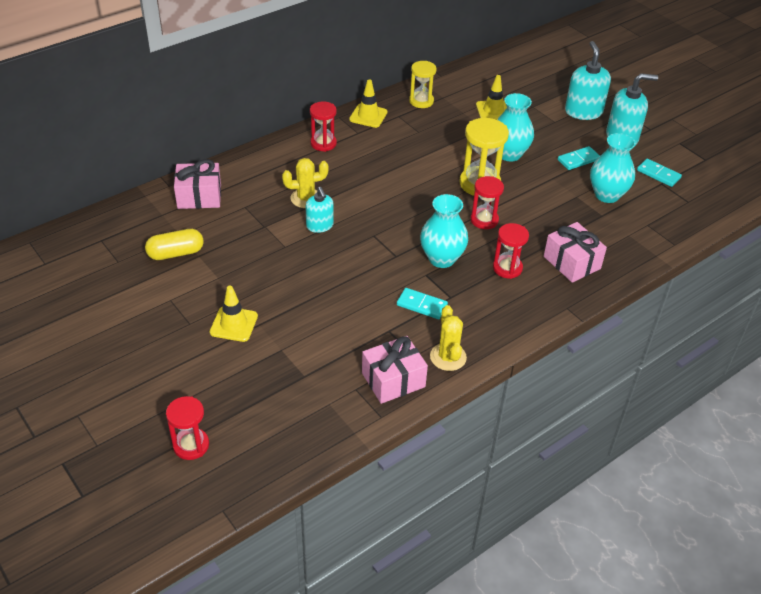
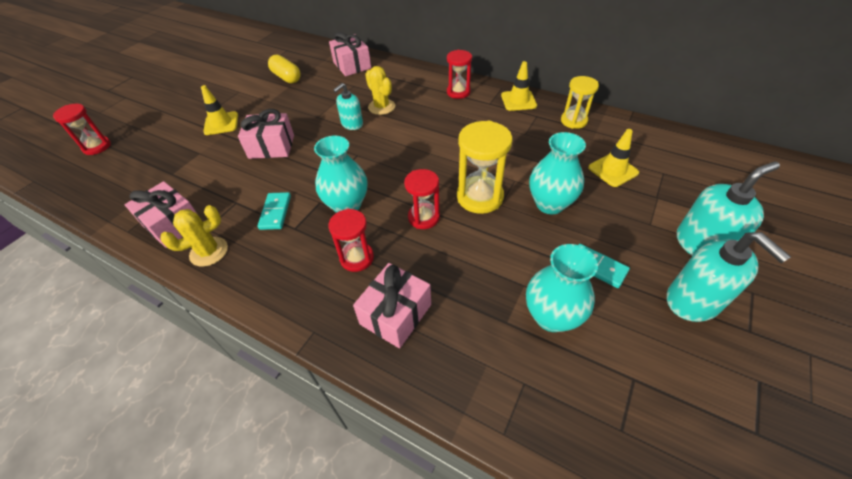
camera: 70 degrees right, 5 degrees up
(314, 290) = (271, 147): none -> pink gift
(658, 174) = (651, 369): turquoise domino -> none

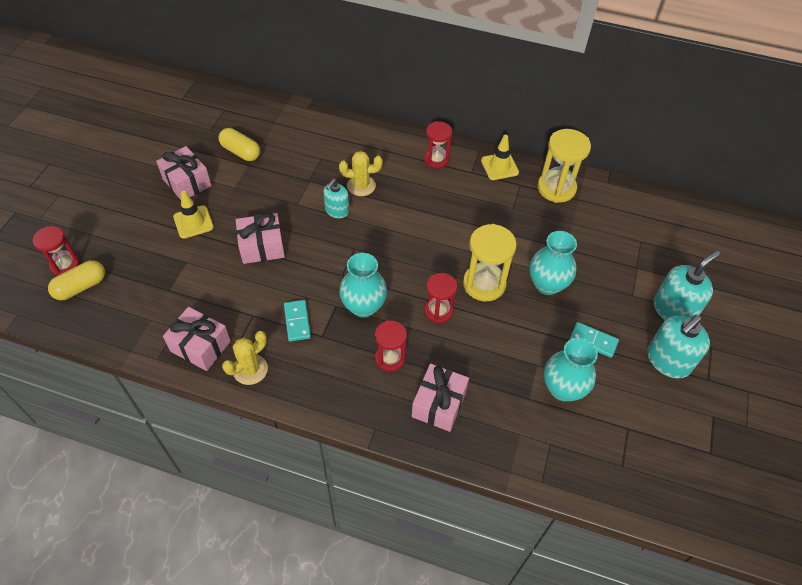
camera: 15 degrees left, 5 degrees up
(99, 164) = (81, 287): none -> yellow capsule
(352, 65) = (310, 129): pink gift -> pink gift (187, 182)
(381, 107) = (361, 185): yellow cactus -> yellow cactus turned 45 degrees counterclockwise
(573, 121) = (556, 188): yellow hourglass -> yellow hourglass, size x1.52
(613, 170) = (597, 242): yellow traffic cone -> none
(693, 301) = (668, 361): turquoise soap dispenser -> turquoise soap dispenser turned 90 degrees clockwise

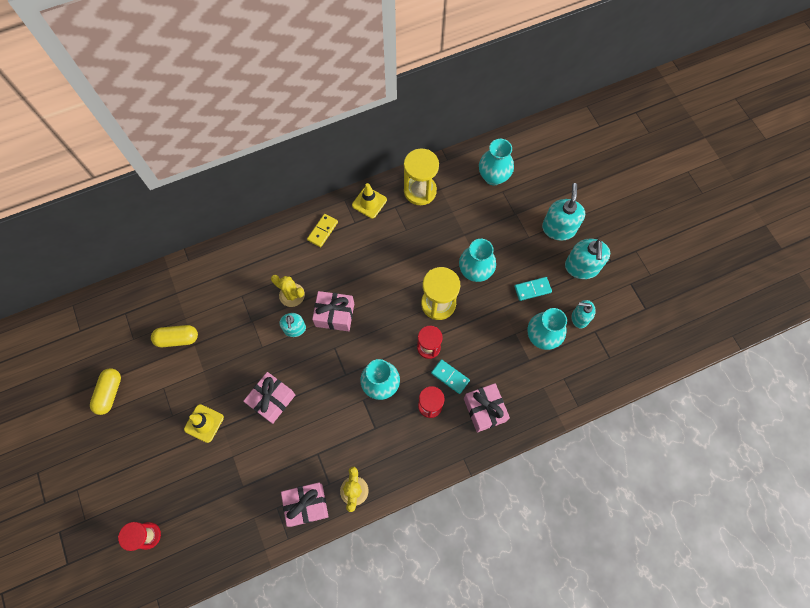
camera: 40 degrees left, 15 degrees up
(81, 287) = (179, 540): yellow capsule -> yellow capsule (110, 393)
(187, 182) = (164, 397): pink gift -> pink gift (335, 315)
(297, 321) = (350, 432): turquoise domino -> turquoise domino (450, 377)
(361, 185) = (292, 295): yellow cactus -> yellow cactus turned 75 degrees clockwise
(436, 159) = (322, 231): red hourglass -> yellow domino
(621, 403) = (579, 318): none -> turquoise soap dispenser
(642, 224) = (493, 177): none -> turquoise vase

